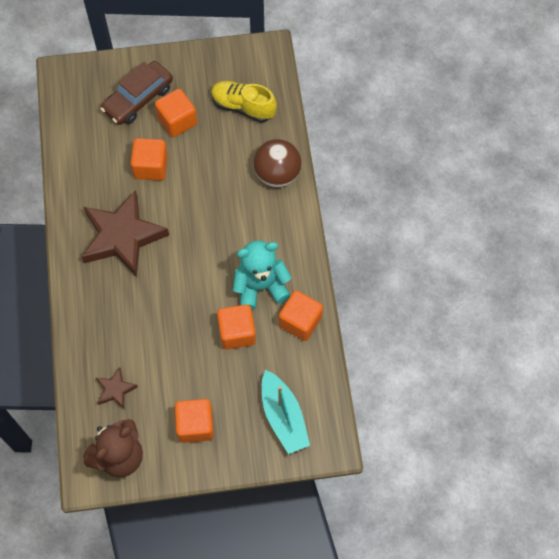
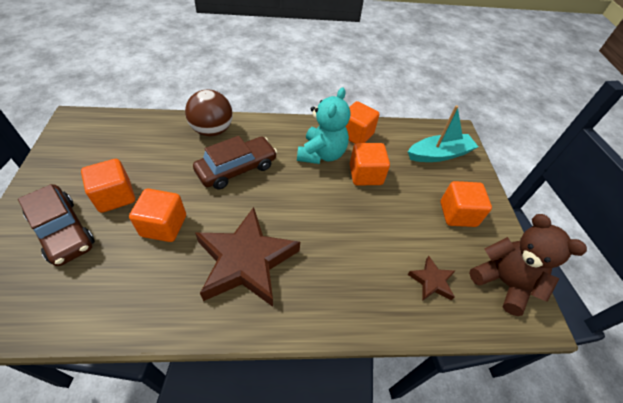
camera: 90 degrees left, 15 degrees down
(225, 209) = (237, 169): none -> brown car
(243, 107) = (127, 144): yellow shoe -> none
(260, 286) = (321, 154): turquoise teddy bear -> turquoise teddy bear turned 150 degrees counterclockwise

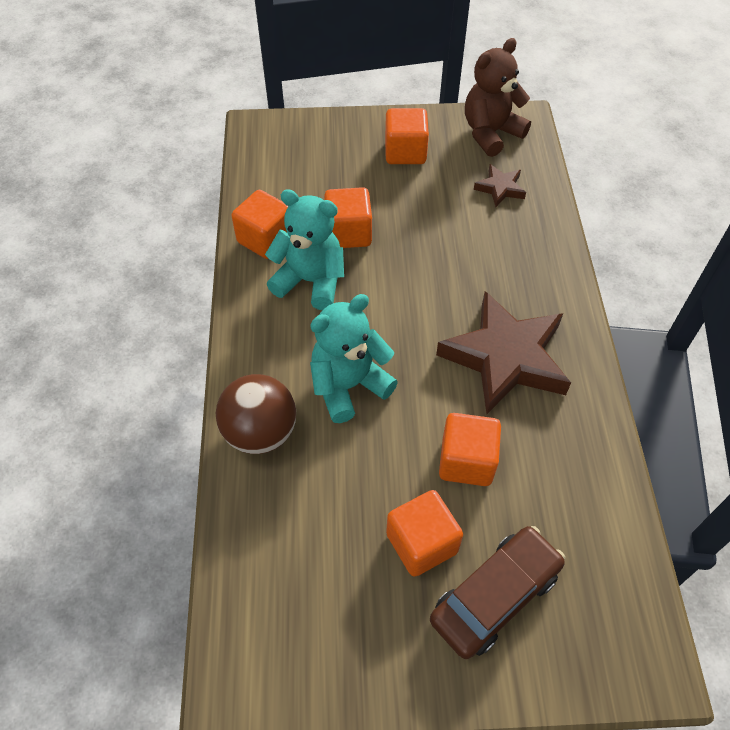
camera: 85 degrees left, 5 degrees up
(237, 169) = (349, 385): brown car -> turquoise teddy bear
(439, 154) = (304, 153): turquoise boat -> none

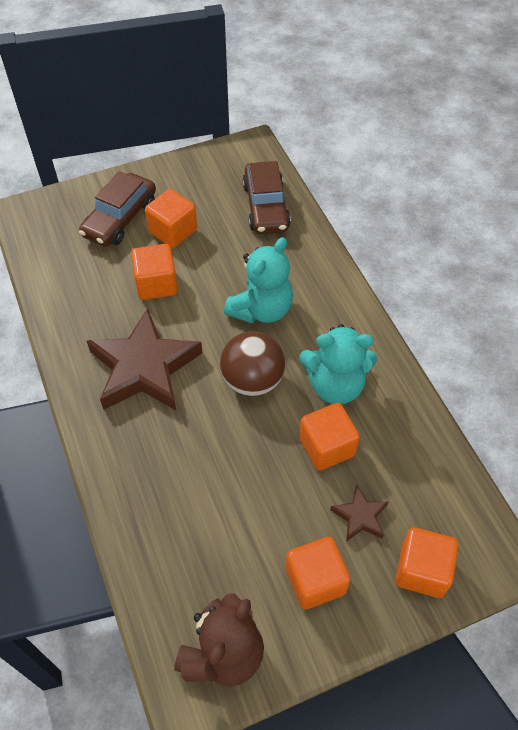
camera: 160 degrees right, 0 degrees up
(260, 432) = (308, 261): brown ball -> brown ball (252, 381)
(265, 239) = (400, 414): orange cube -> orange cube (422, 570)
(272, 543) = (266, 207): none -> brown car
(500, 188) = (191, 560): brown star -> brown star (360, 516)

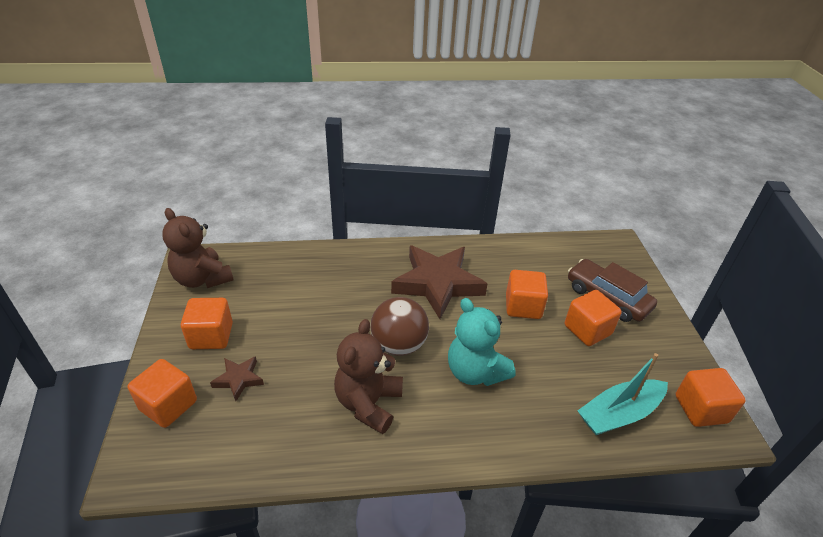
camera: 105 degrees right, 15 degrees down
(266, 207) = (619, 414): brown car -> turquoise boat
(327, 447) = (311, 377): orange cube -> orange cube (701, 409)
(335, 385) = (368, 403): turquoise teddy bear -> brown teddy bear

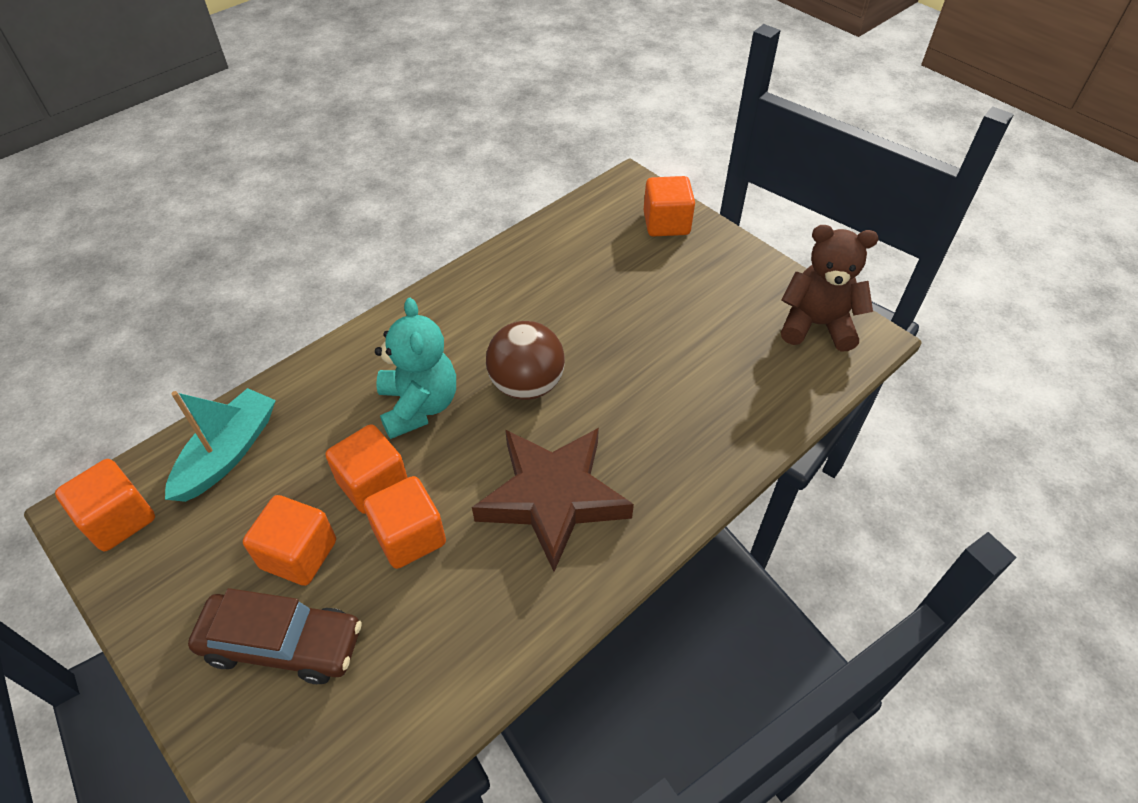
camera: 145 degrees right, 10 degrees up
(211, 336) = (716, 283): orange cube -> orange cube (373, 484)
(238, 379) = (640, 268): brown star -> none
(368, 403) = (503, 315): brown teddy bear -> none
(475, 372) = (419, 406): turquoise teddy bear -> turquoise teddy bear turned 60 degrees clockwise

